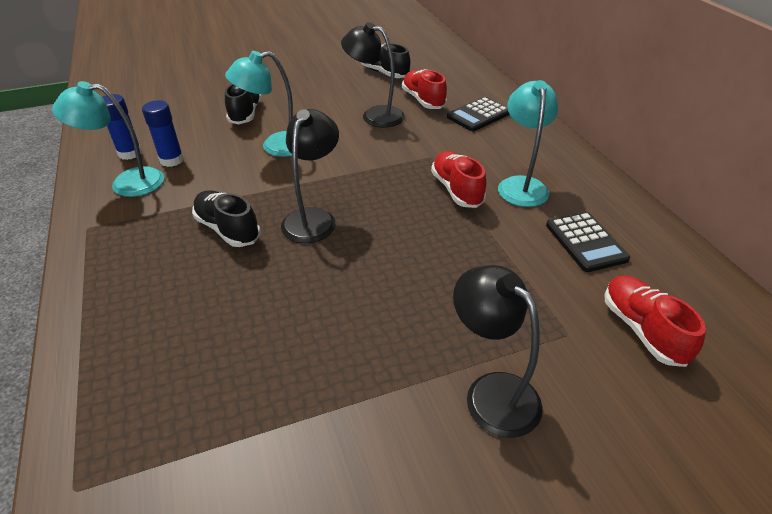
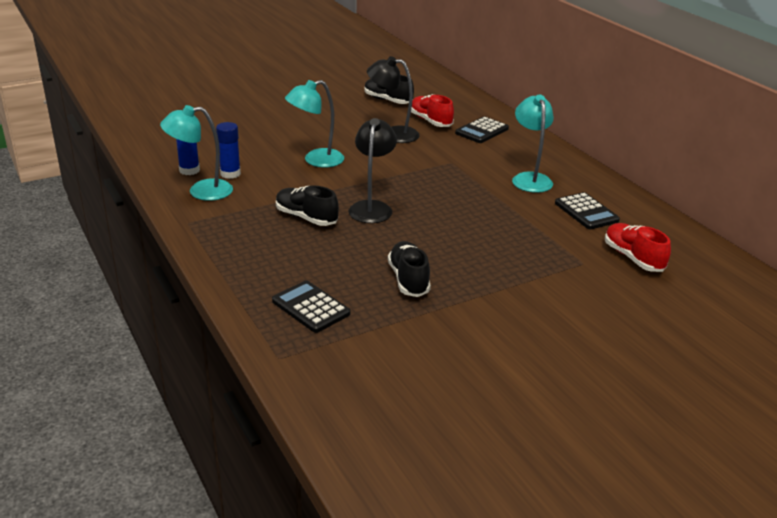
camera: 10 degrees left, 10 degrees down
(164, 388) = (310, 307): none -> black calculator
(245, 113) = (276, 136): black shoe -> black shoe (408, 279)
(456, 190) = (479, 184): red shoe -> none
(491, 392) = (538, 295): black lamp -> none

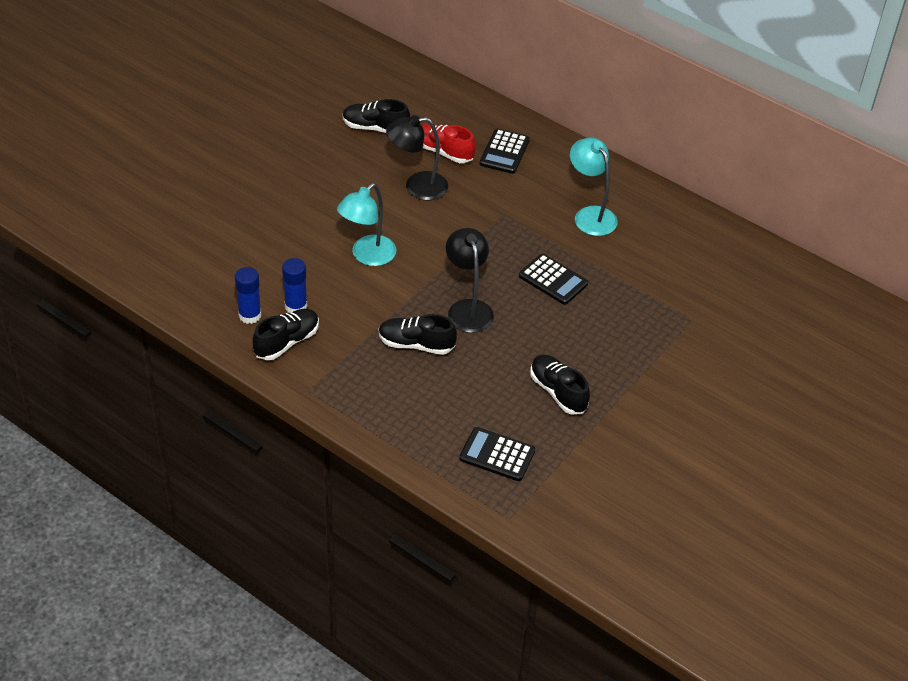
camera: 25 degrees left, 15 degrees up
(201, 191) = (287, 342): turquoise lamp -> black shoe
(586, 212) = (664, 248): black calculator -> black calculator (553, 280)
(633, 258) = (730, 297): red shoe -> none

